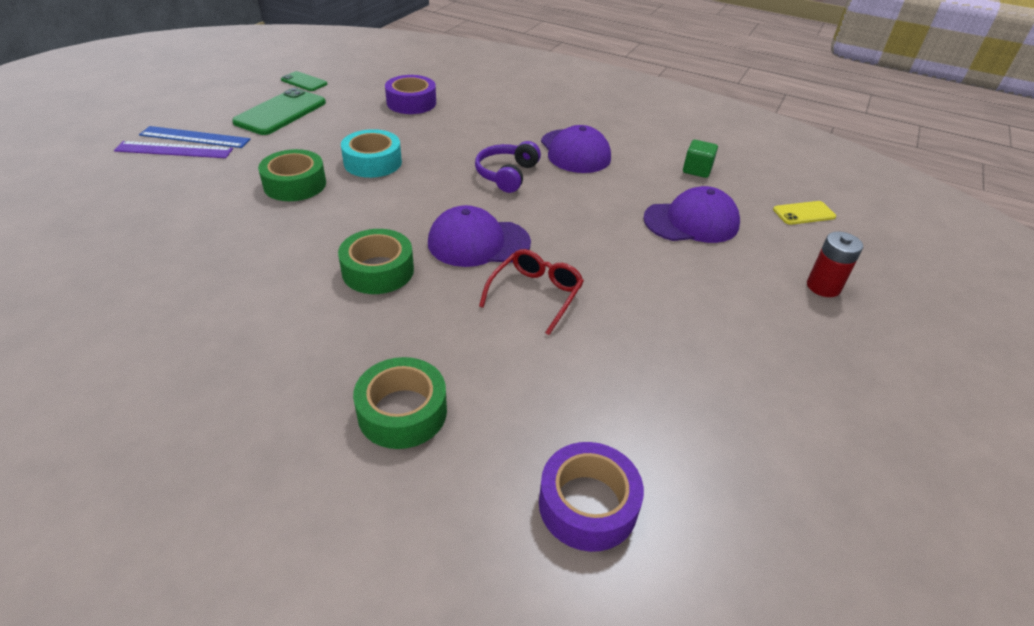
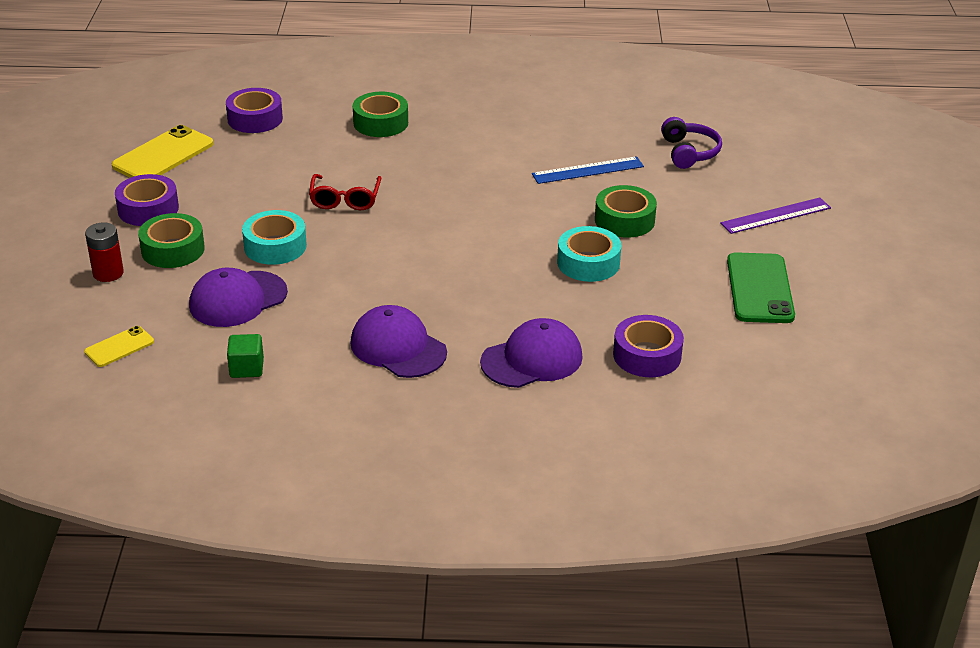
camera: 155 degrees right, 5 degrees down
(195, 137) = (784, 233): blue ruler -> blue ruler (588, 170)
(304, 82) = (810, 342): green phone -> none
(378, 271) = (474, 180): green tape -> green tape (173, 249)
(478, 243) = (418, 221): purple cap -> purple cap (532, 359)
(506, 174) = (448, 292): purple headphones -> purple headphones (689, 152)
(638, 262) = (275, 246): none -> turquoise tape
(757, 466) = (163, 155): none -> yellow phone
(780, 361) = (148, 209): none -> purple tape

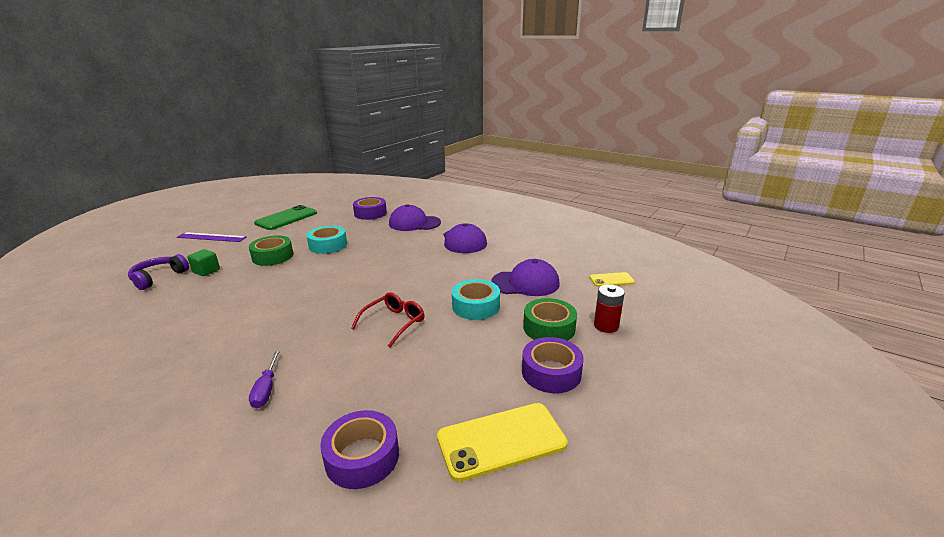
camera: 145 degrees left, 10 degrees down
(246, 368) = (544, 253): green cube -> green cube (206, 271)
(380, 123) = (266, 389): green tape -> purple screwdriver
(588, 170) = (228, 287): blue ruler -> none

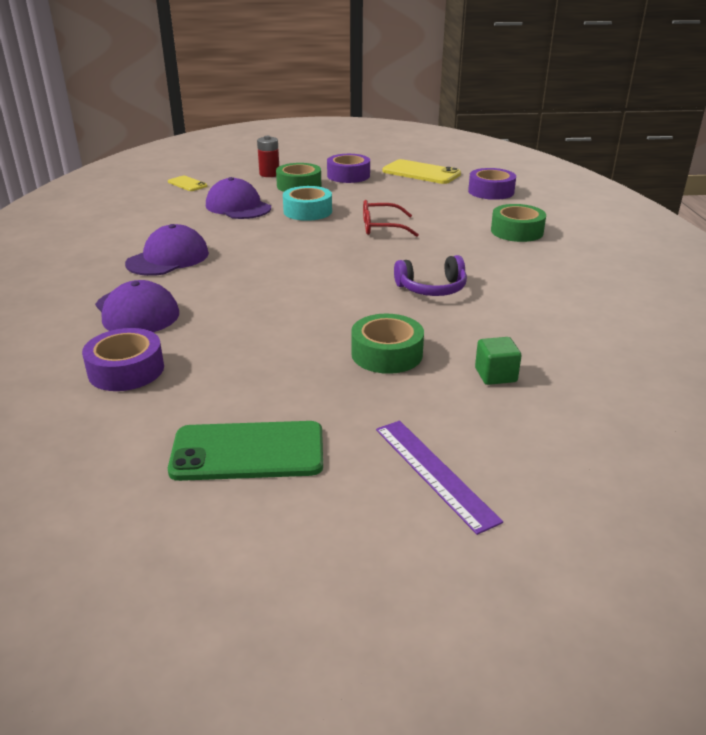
camera: 130 degrees left, 5 degrees up
(158, 277) = (571, 399): purple headphones -> purple headphones (432, 288)
(266, 389) = (517, 231): purple screwdriver -> green tape
(328, 245) = (297, 334): turquoise tape -> none

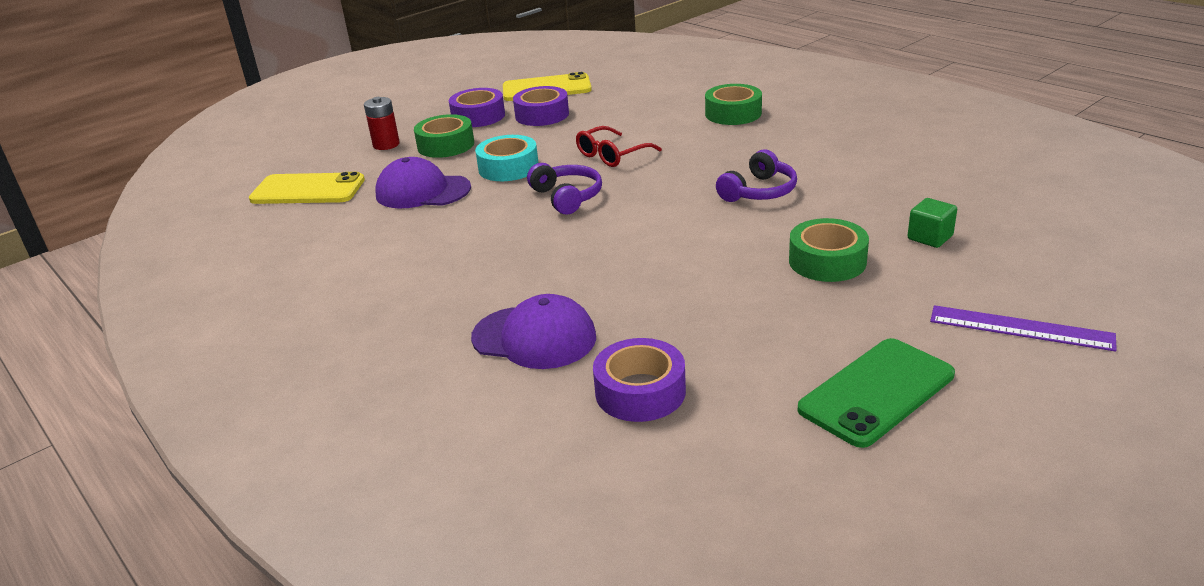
camera: 35 degrees left, 0 degrees up
(168, 258) = (456, 274): purple cap -> none
(187, 184) = (308, 190): yellow phone -> yellow phone, size x1.84
(306, 241) = (567, 197): none -> purple headphones
(491, 191) = (645, 85): purple tape -> purple tape (542, 115)

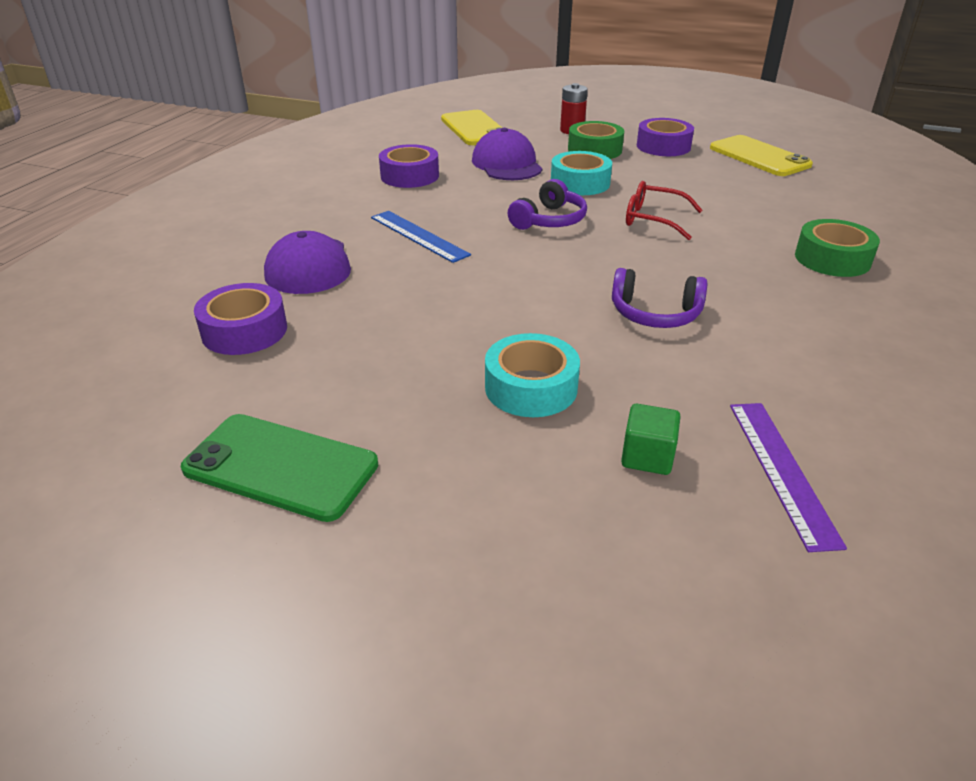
camera: 60 degrees right, 5 degrees up
(531, 265) = (419, 236): none -> blue ruler
(542, 115) = (699, 169): purple tape -> purple tape (409, 176)
(827, 261) = (531, 387): green tape -> turquoise tape
(1020, 328) = (463, 570): purple ruler -> purple ruler (782, 470)

